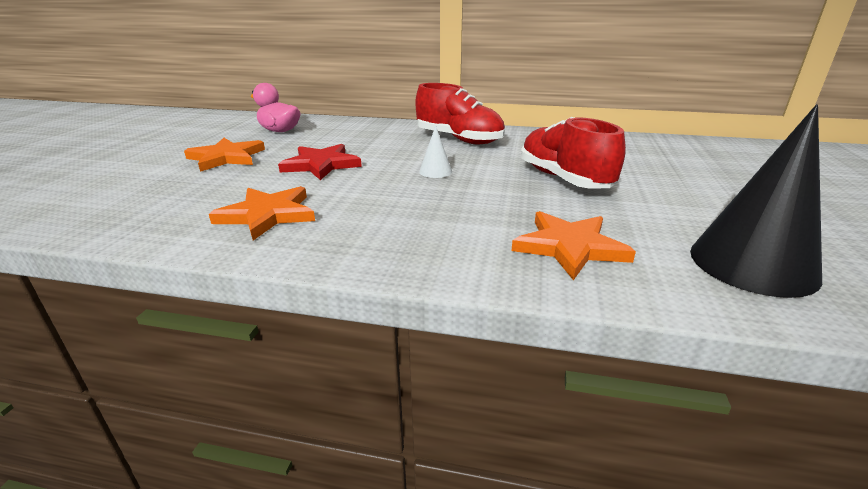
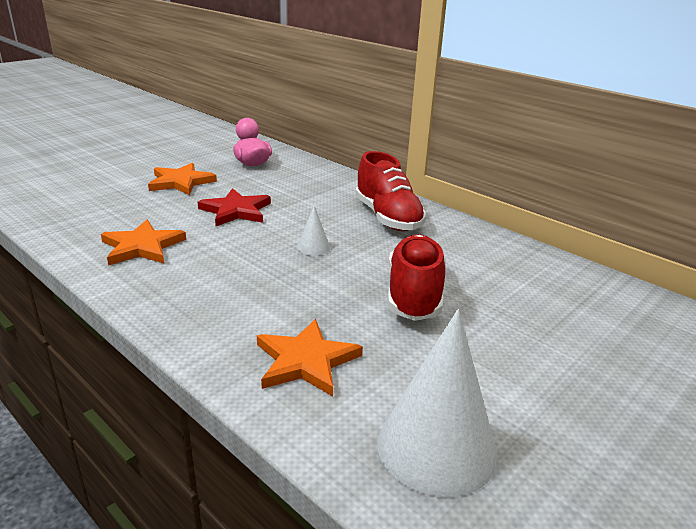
camera: 30 degrees right, 0 degrees up
(752, 264) = (436, 447): black cone -> white cone

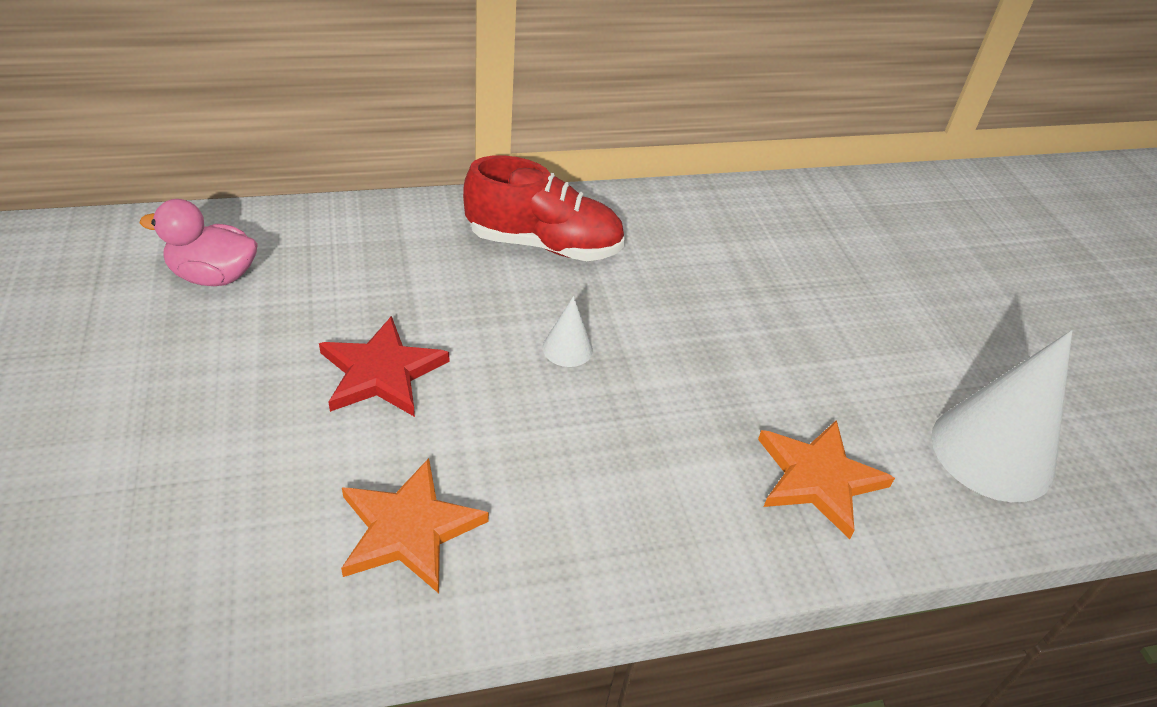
camera: 60 degrees left, 15 degrees up
(181, 182) = (194, 390): orange star -> none
(414, 295) = (742, 327): red shoe -> none

